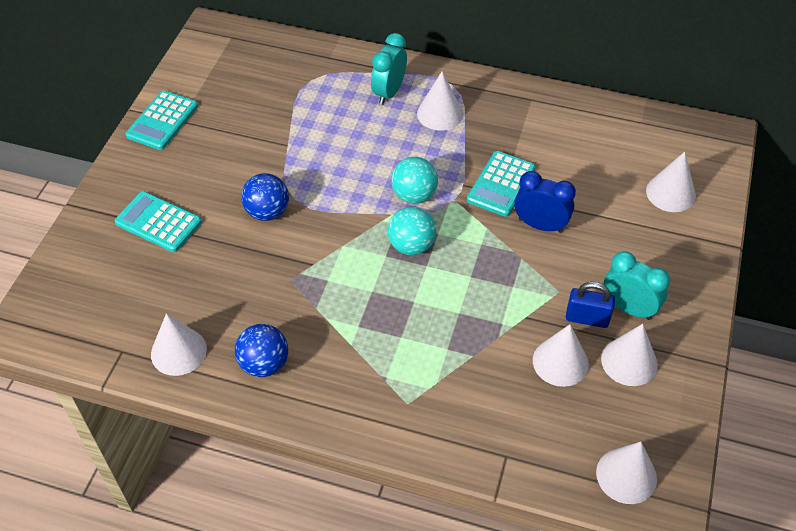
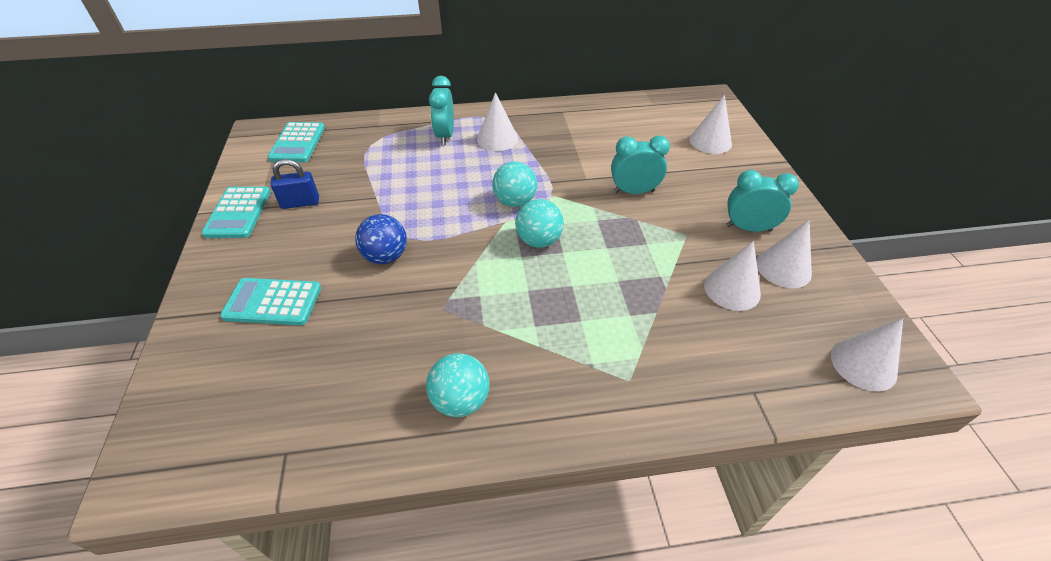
camera: 25 degrees left, 5 degrees down
(178, 351) = (356, 425): white cone -> none
(264, 364) = (460, 400): blue ball -> turquoise ball
(501, 184) = (581, 172): turquoise calculator -> turquoise calculator (297, 143)
(540, 225) = (634, 191): blue clock -> turquoise clock
(587, 318) = (724, 247): blue padlock -> blue padlock (300, 203)

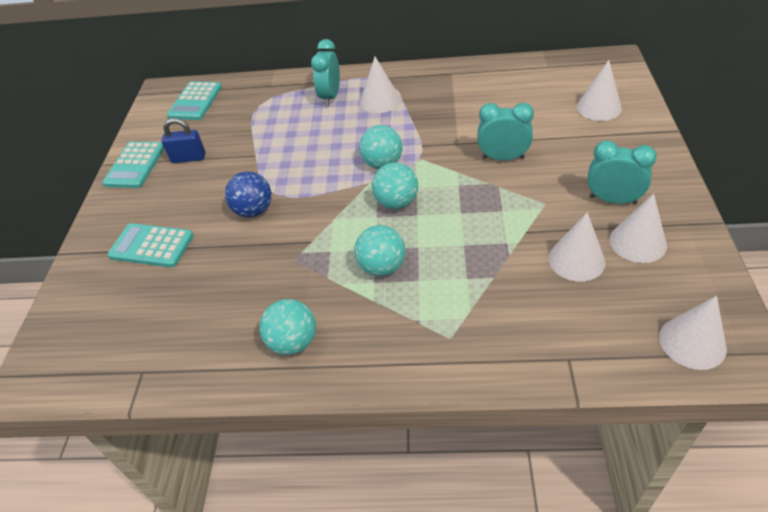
camera: 15 degrees right, 0 degrees up
(539, 309) = (382, 267): none -> turquoise ball

